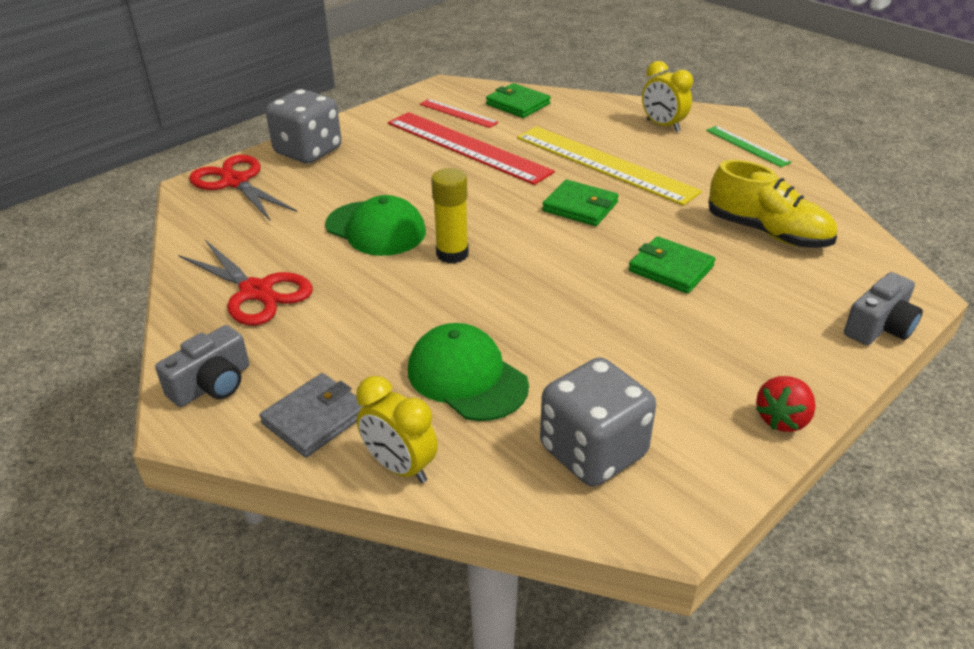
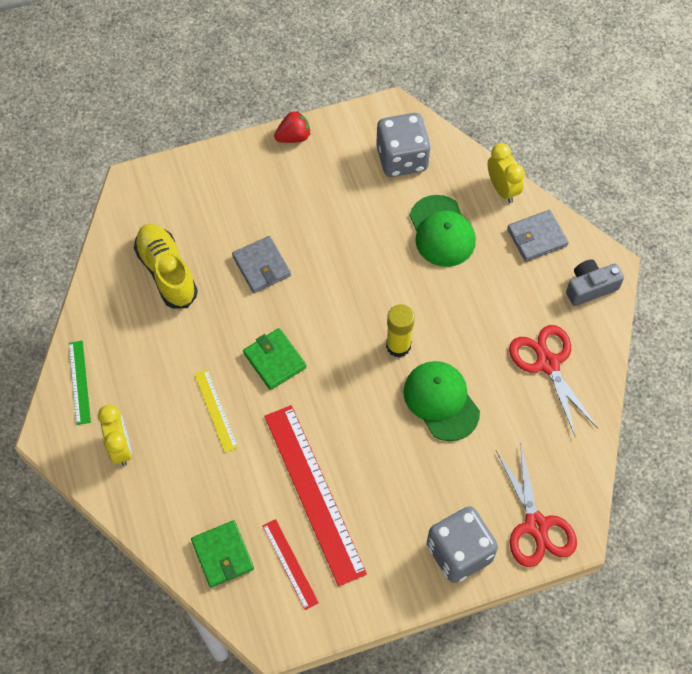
camera: 155 degrees left, 25 degrees up
(604, 164) = (215, 410): yellow ruler -> yellow ruler, size x0.49
(671, 269) = (261, 266): green wallet -> grey wallet
(879, 327) = (182, 168): grey camera -> none

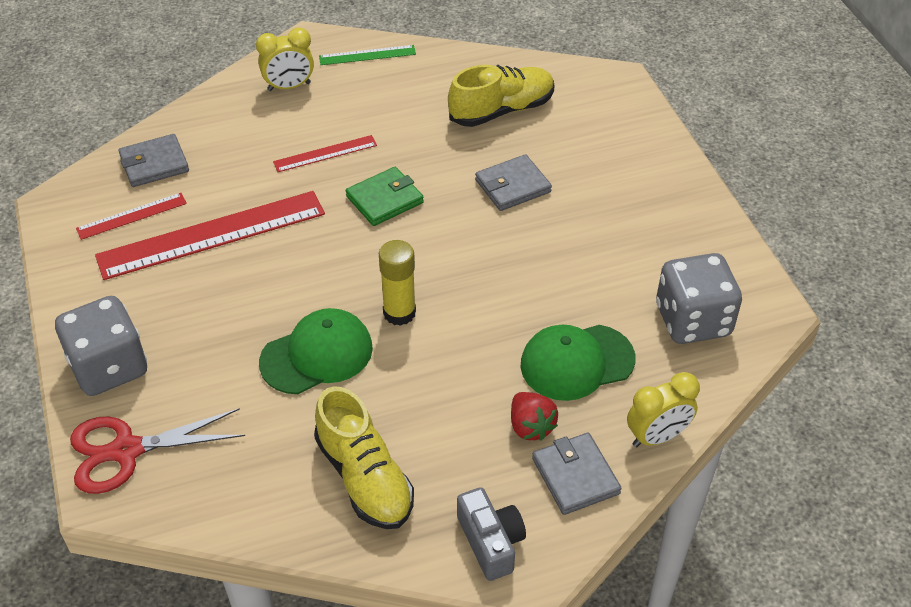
camera: 90 degrees right, 15 degrees down
(215, 410) = (325, 153): yellow ruler -> red ruler
(222, 555) = (154, 164): green wallet -> grey wallet
(293, 137) = (708, 211): red strawberry -> red strawberry (530, 426)
(547, 363) = (364, 478): red scissors -> yellow shoe

